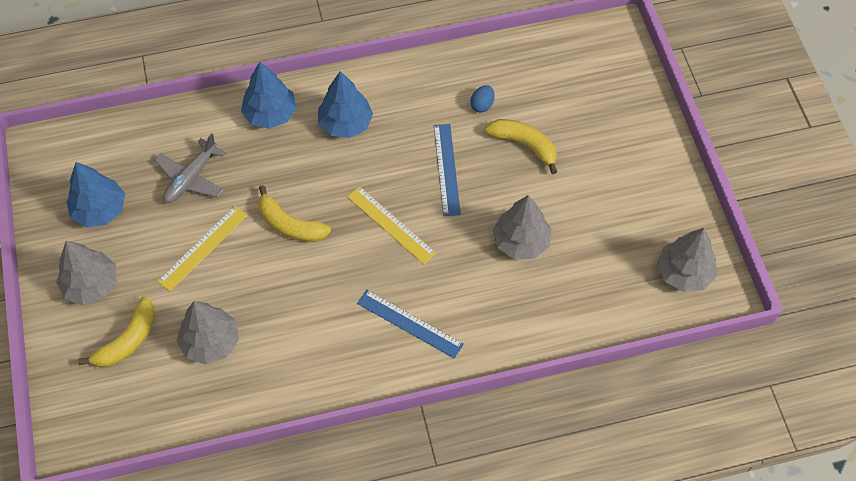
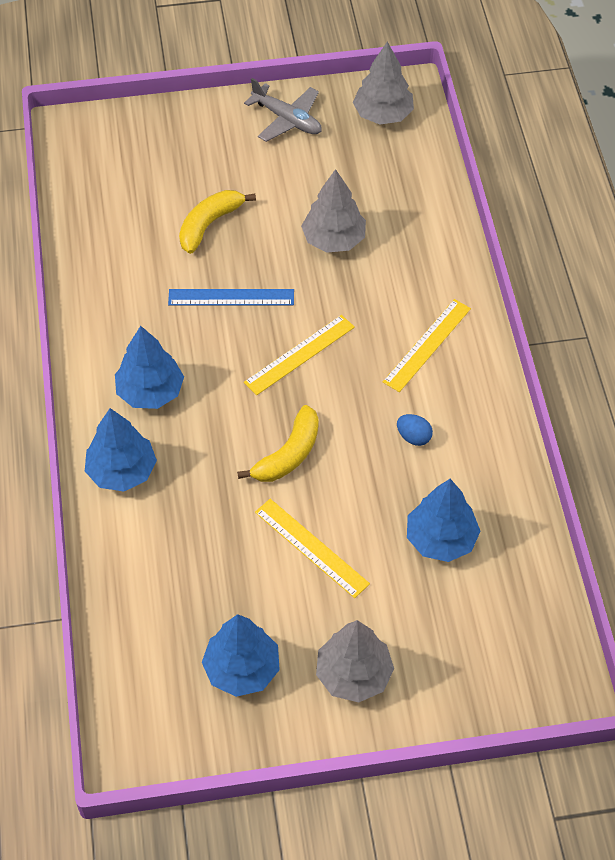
camera: 85 degrees left, 5 degrees down
(128, 340) = (434, 629): yellow banana -> none
(191, 178) = (206, 561): grey plane -> grey plane (287, 119)
(210, 342) = (441, 539): grey tree -> blue tree
(409, 324) = (427, 345): blue ruler -> yellow ruler
(482, 105) = (147, 257): blue egg -> blue egg (413, 437)

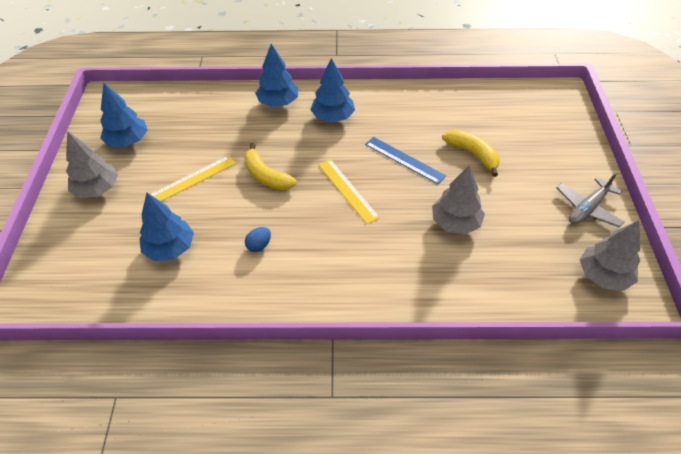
camera: 100 degrees right, 5 degrees down
(231, 297) = (404, 160): blue ruler -> blue ruler turned 60 degrees counterclockwise
(427, 345) = (341, 267): yellow ruler -> none

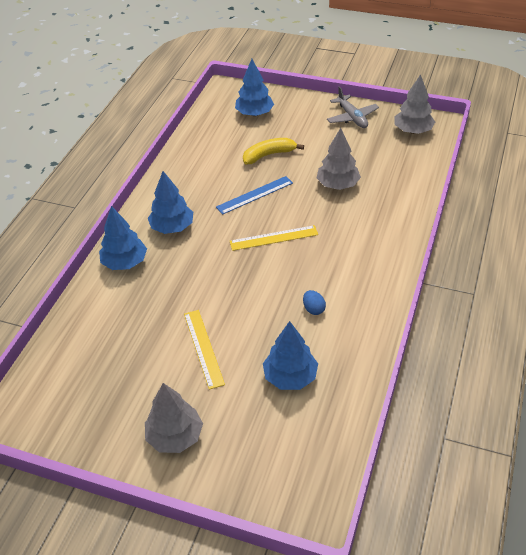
camera: 70 degrees left, 5 degrees down
(128, 141) = (109, 401): blue tree -> blue tree (254, 113)
(266, 176) = (228, 290): yellow banana -> none

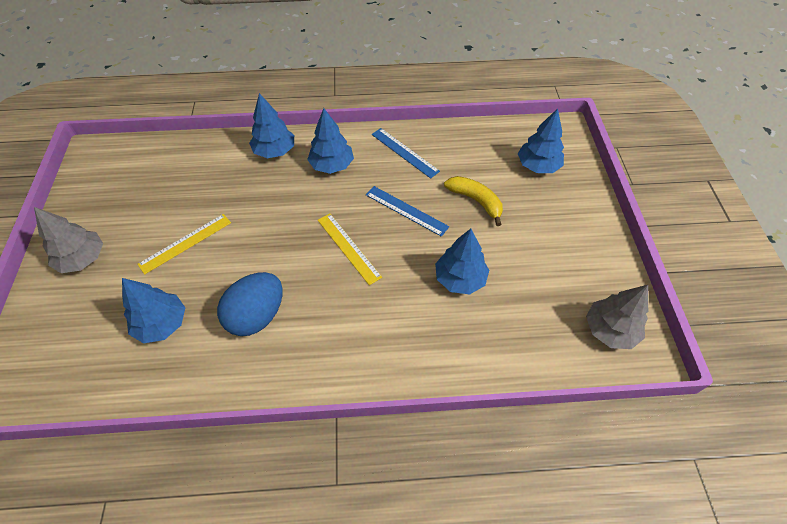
camera: 65 degrees right, 10 degrees up
(189, 179) = (404, 152): none -> blue ruler
(313, 309) = (257, 316): blue egg -> blue egg, size x2.28
(338, 185) = (460, 279): grey tree -> blue tree
(352, 117) = (592, 256): grey plane -> none

